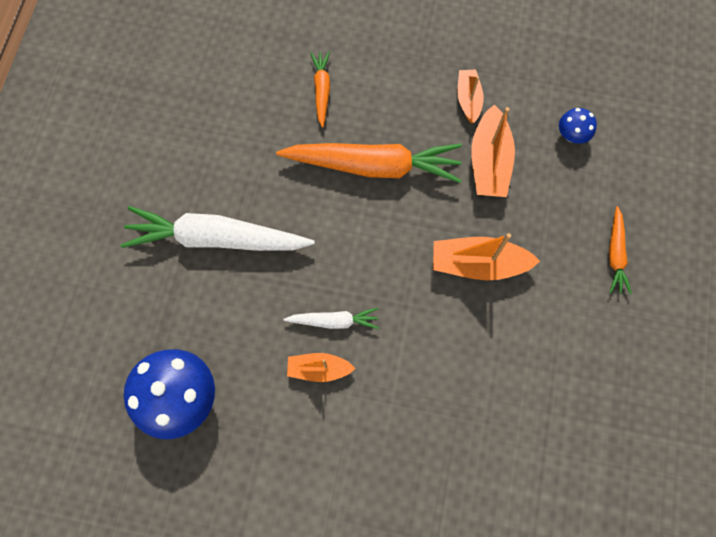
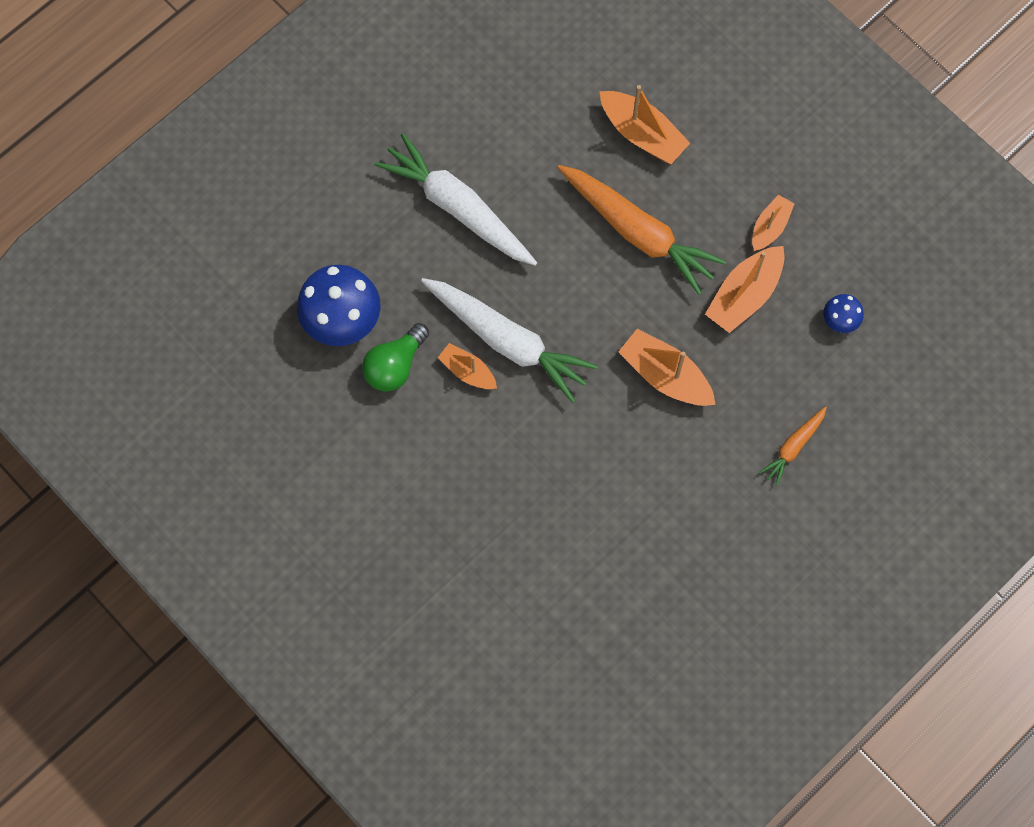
camera: 35 degrees right, 0 degrees up
(254, 407) = (395, 366): none -> green light bulb
(322, 90) = (642, 134): orange carrot -> orange boat
(334, 321) = (508, 341): white carrot -> white carrot, size x2.07

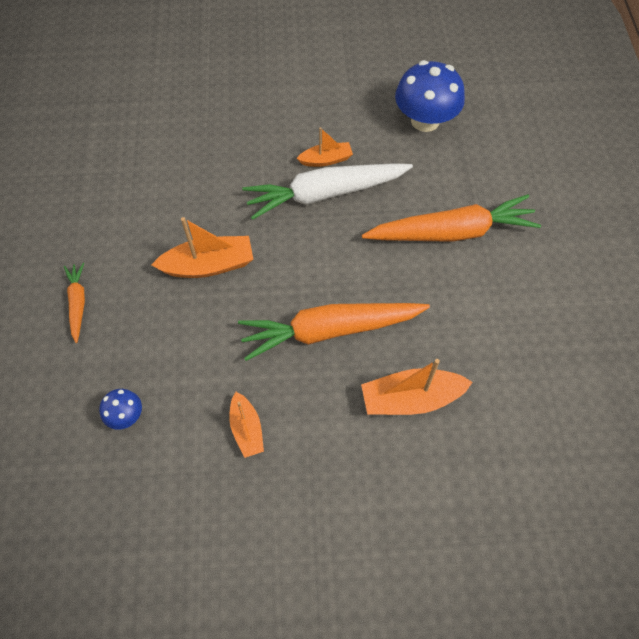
camera: 130 degrees right, 10 degrees down
(395, 366) = (367, 127): green light bulb -> none
(458, 208) = (452, 232): white carrot -> orange carrot
(744, 295) = (212, 363): orange boat -> none

